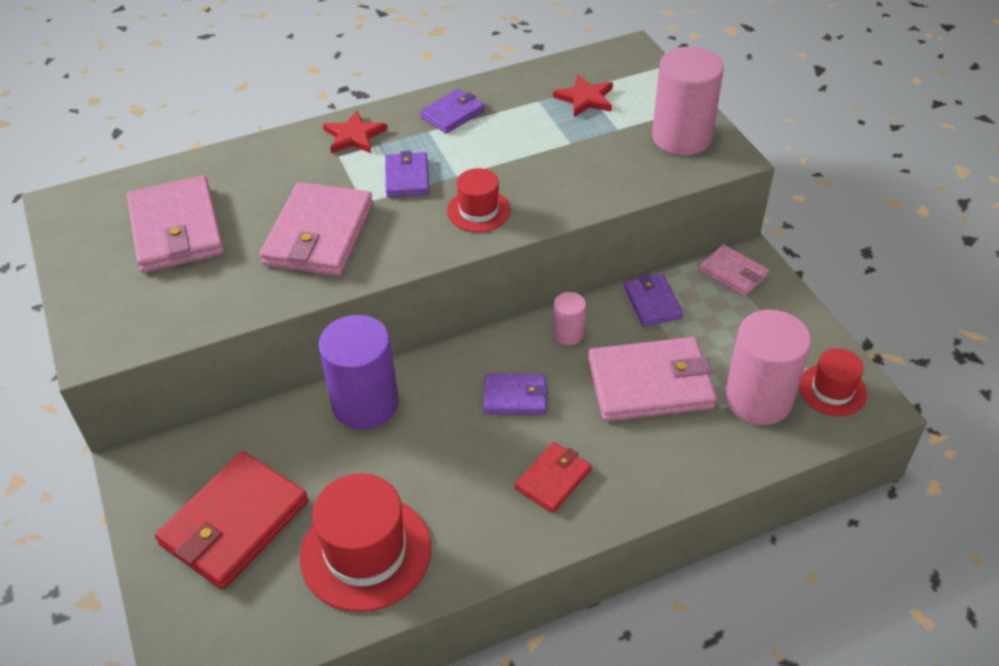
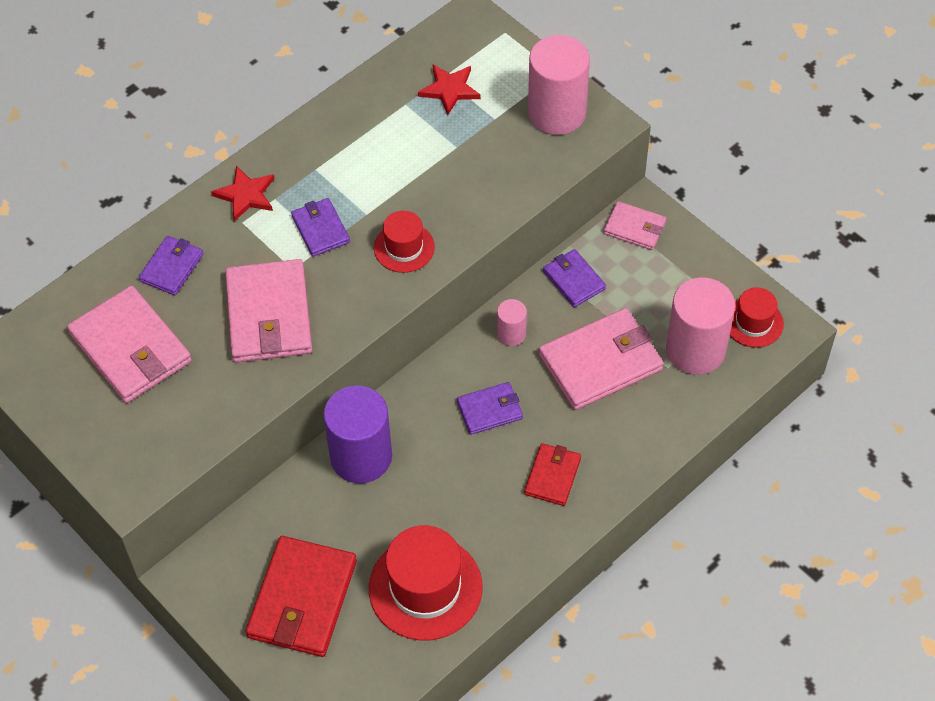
camera: 20 degrees left, 10 degrees up
(452, 114) = (329, 142): purple wallet -> purple wallet (171, 267)

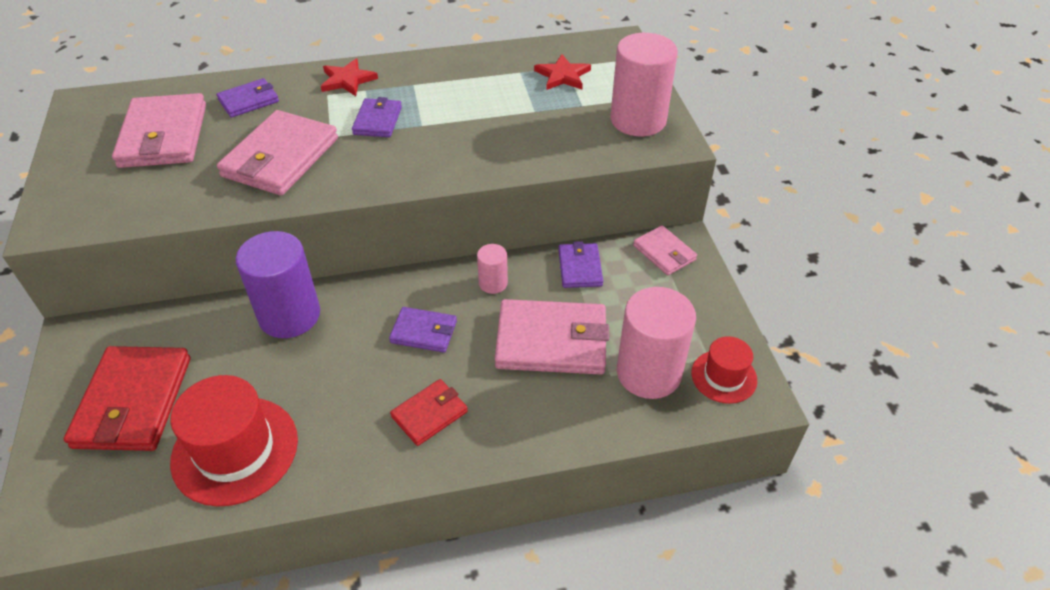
camera: 30 degrees right, 10 degrees down
(302, 599) = (133, 402): red wallet -> red wallet turned 45 degrees counterclockwise
(404, 247) = (428, 157): red hat -> none

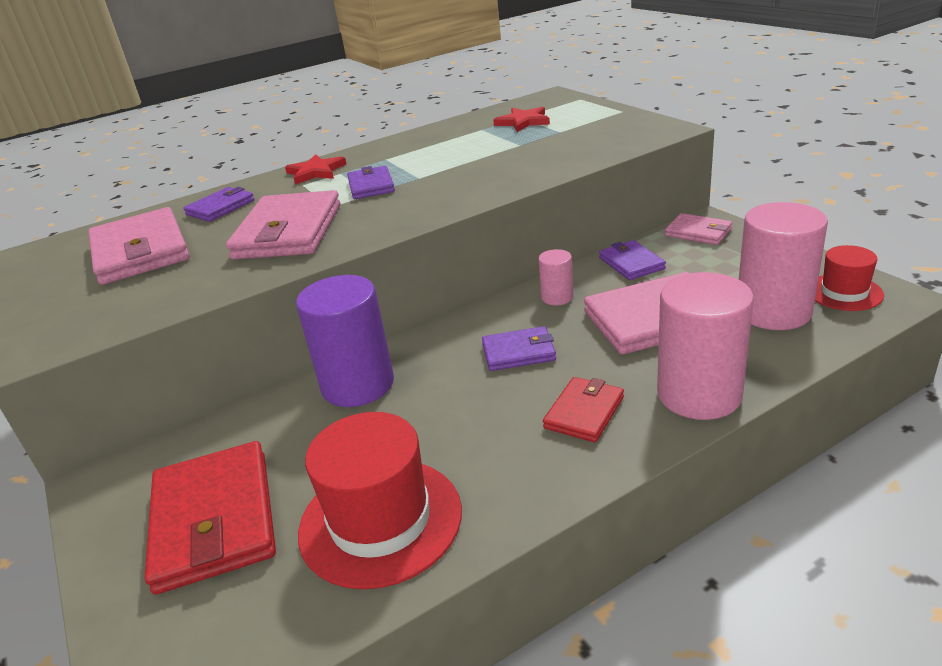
camera: 15 degrees left, 15 degrees down
(638, 120) = (620, 126): pink cylinder -> pink cylinder (699, 394)

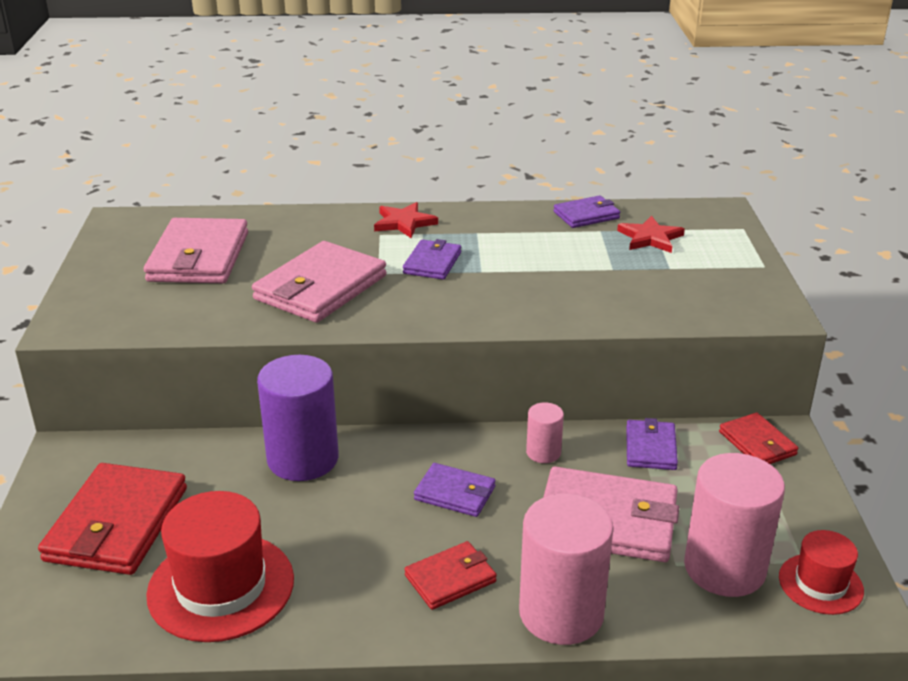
camera: 25 degrees right, 0 degrees up
(220, 207) = (294, 233): purple wallet -> purple wallet (586, 215)
(698, 232) = (757, 443): pink wallet -> red wallet

